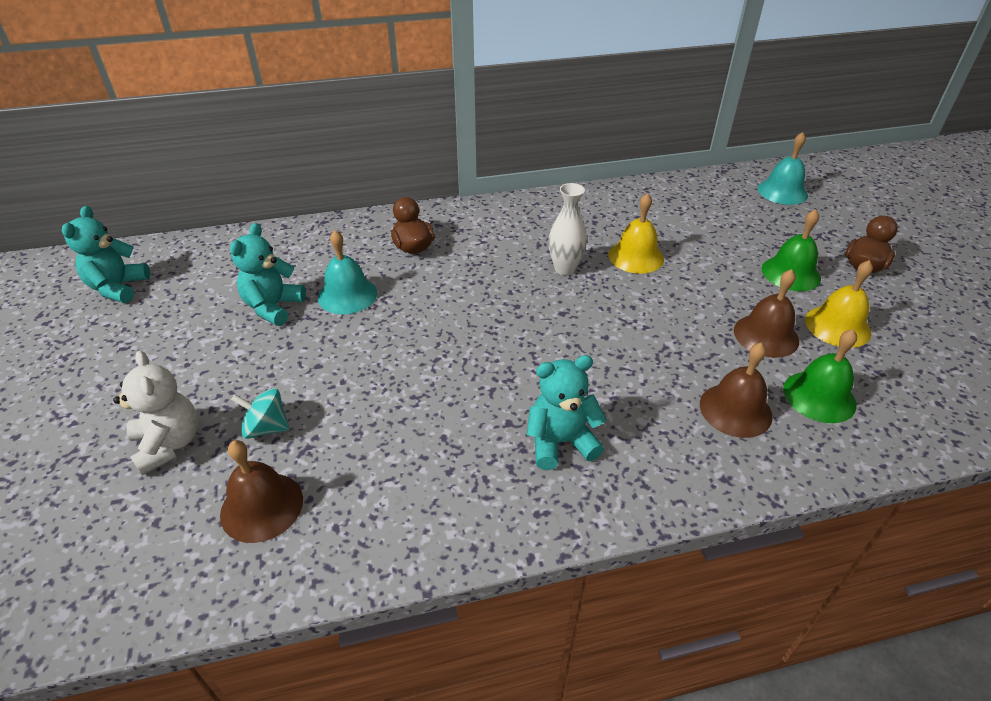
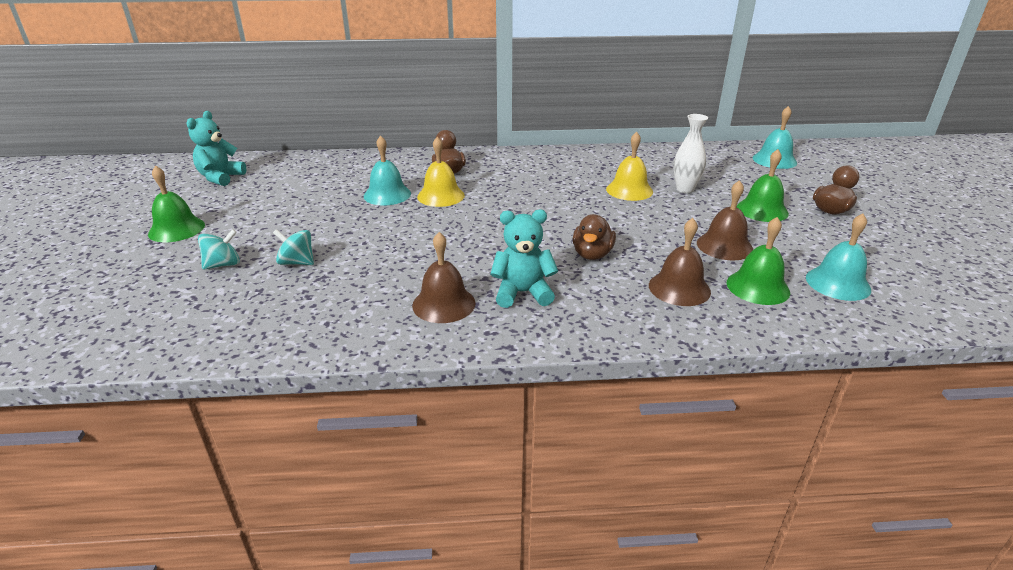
camera: 10 degrees right, 10 degrees down
(85, 388) = (176, 229): none -> green bell
(169, 444) = (223, 264): white teddy bear -> turquoise spinning top
(262, 506) = (276, 305): brown bell -> brown bell (444, 304)
(273, 307) = (328, 197): turquoise teddy bear -> none
(565, 269) = (566, 193): white vase -> white vase (685, 189)
(623, 368) = (592, 254): none -> brown duck
(837, 326) = (792, 246): yellow bell -> yellow bell (441, 196)
(900, 379) = (838, 283): none -> turquoise bell

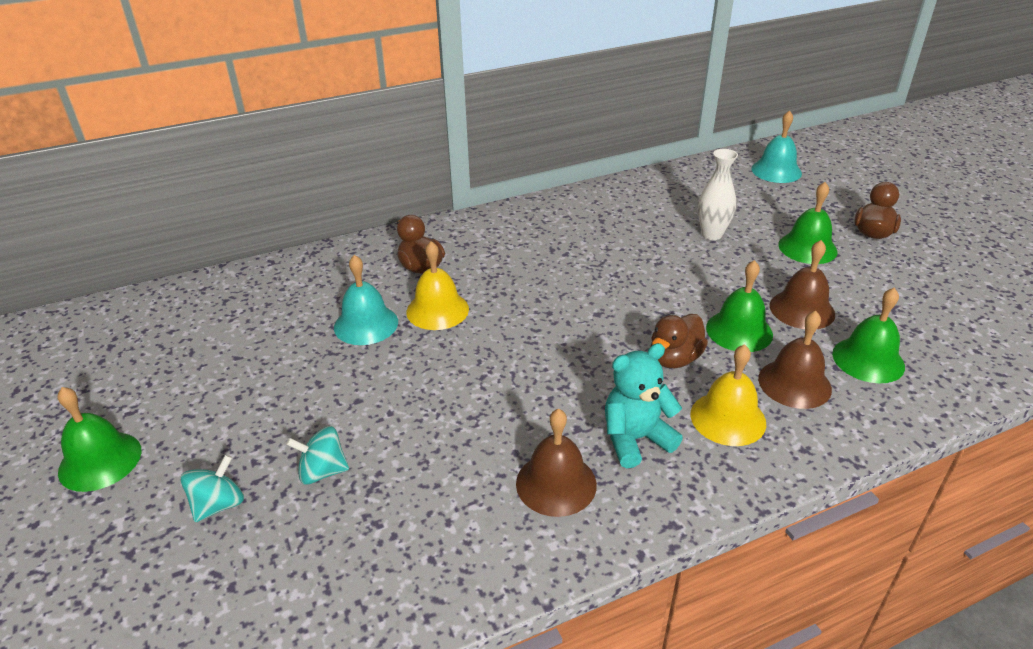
camera: 20 degrees left, 5 degrees up
(220, 178) = (101, 349): turquoise teddy bear -> none
(592, 254) = (674, 359): brown duck -> brown duck turned 45 degrees clockwise
(629, 190) = (653, 249): yellow bell -> yellow bell (728, 418)
(659, 248) = (739, 331): none -> green bell
(838, 283) = (936, 333): turquoise bell -> none

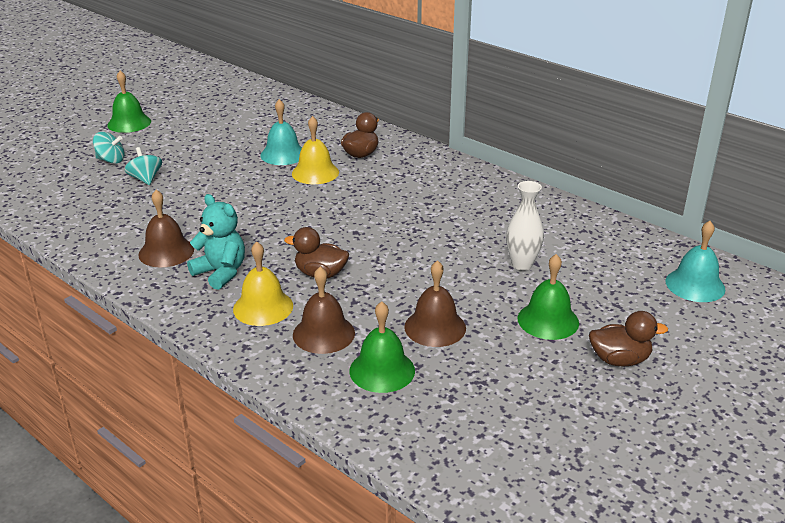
camera: 65 degrees right, 5 degrees down
(739, 331) = (378, 298): green bell -> none

